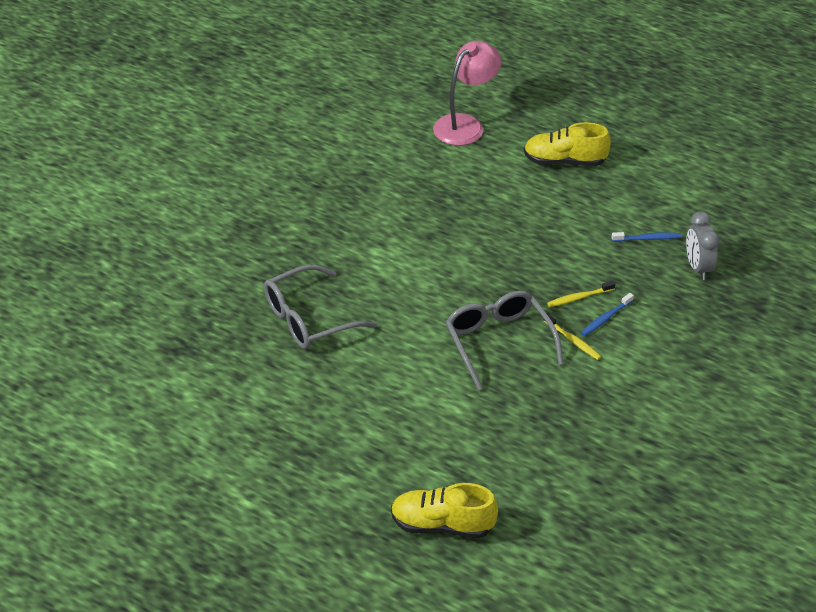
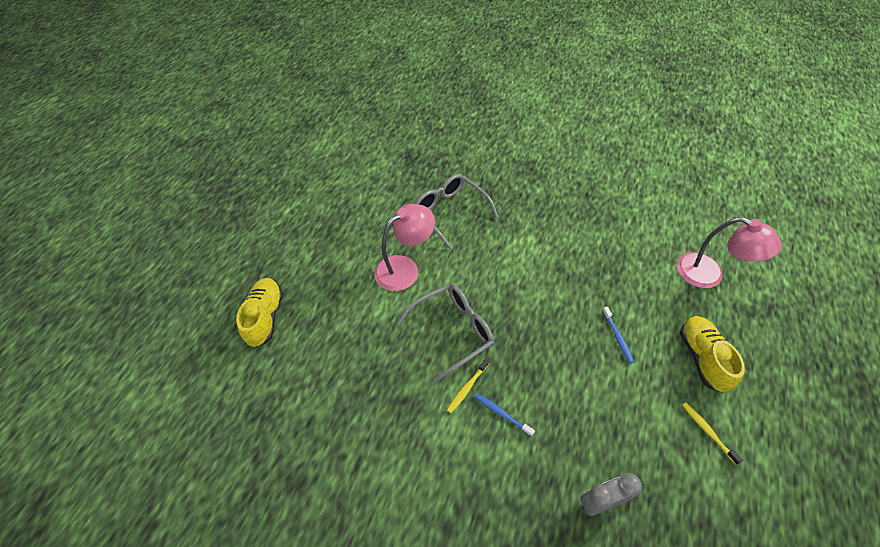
camera: 80 degrees right, 10 degrees up
(394, 376) = (404, 268): none -> pink lamp
(579, 298) = (522, 388): yellow toothbrush -> yellow toothbrush (707, 431)
(647, 238) = (624, 445): blue toothbrush -> blue toothbrush (617, 337)

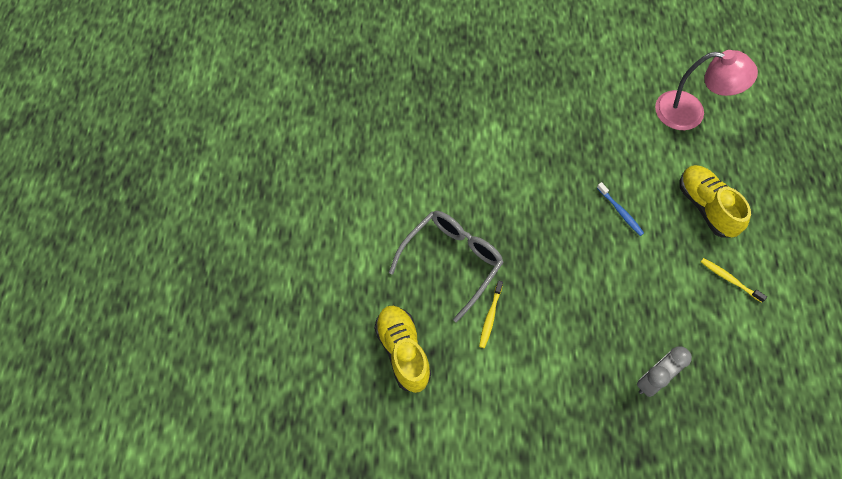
camera: 20 degrees left, 10 degrees up
(265, 317) = (238, 315): yellow shoe -> yellow shoe (403, 351)
(404, 268) = (370, 206): pink lamp -> none
(450, 212) = (392, 121): grey glasses -> none
(501, 414) = (534, 331): blue toothbrush -> none

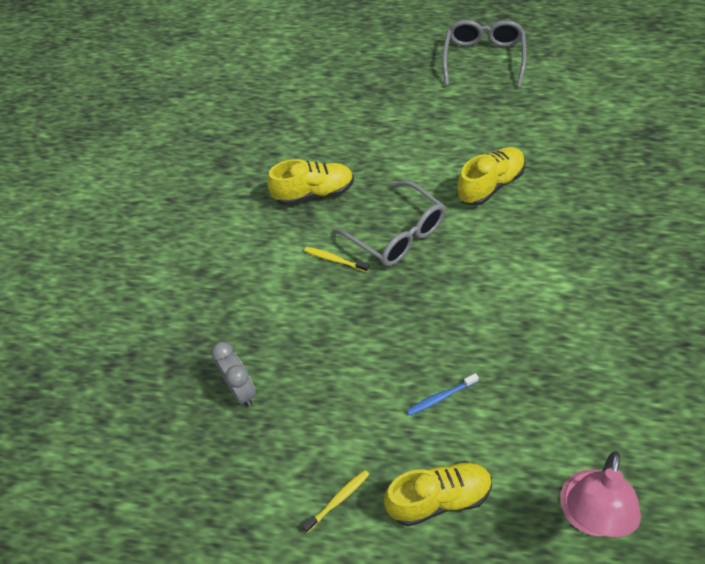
camera: 105 degrees right, 10 degrees down
(198, 197) = (484, 58): none -> grey glasses
(384, 184) = (491, 185): none -> yellow shoe

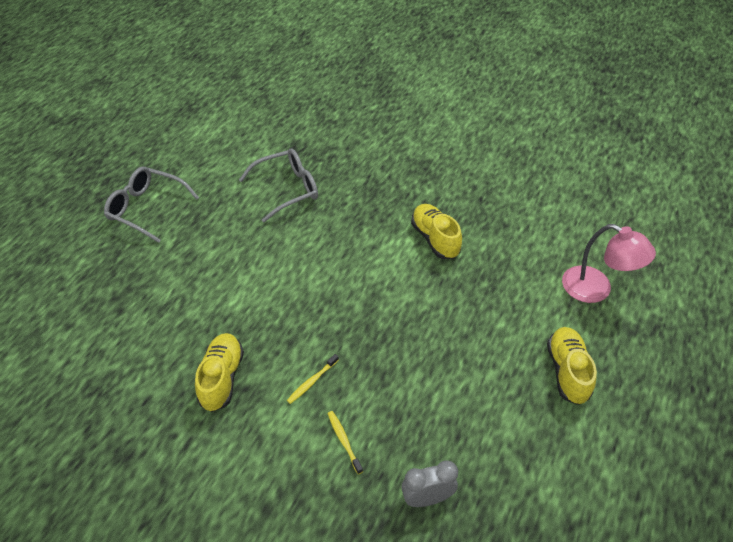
camera: 80 degrees left, 5 degrees down
(338, 500) = (556, 442): yellow toothbrush -> yellow toothbrush (344, 441)
(398, 234) = (308, 326): grey glasses -> grey glasses (287, 189)
(440, 397) = (481, 344): blue toothbrush -> none
(491, 185) = (290, 249): yellow shoe -> yellow shoe (435, 239)

